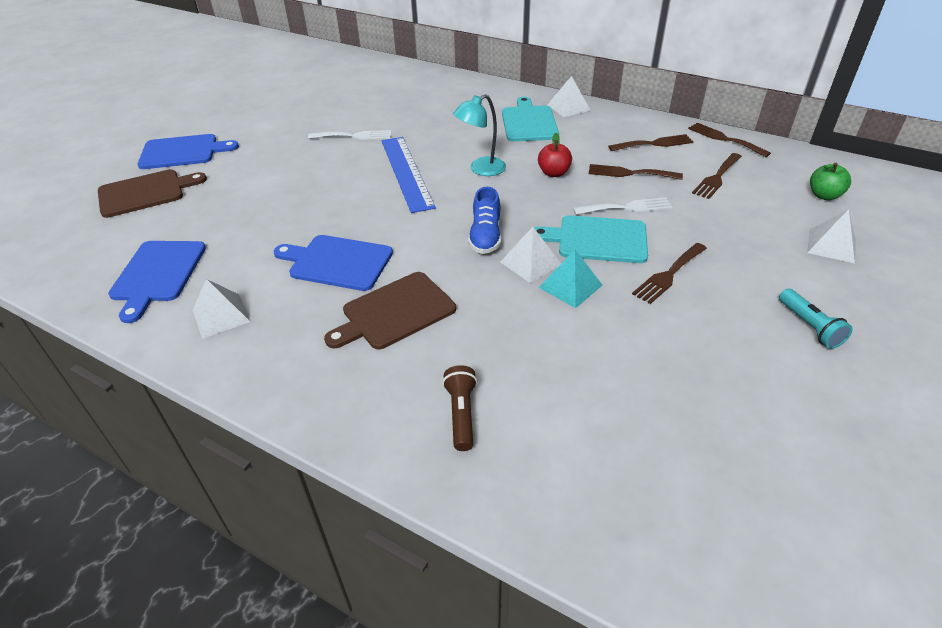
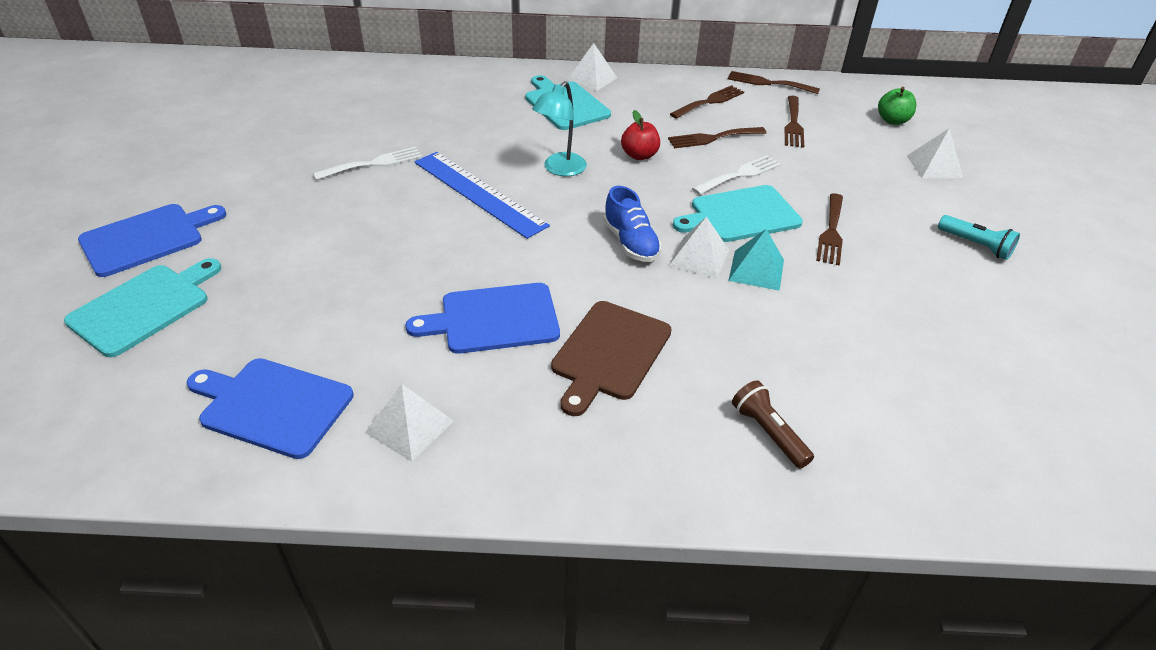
camera: 30 degrees left, 0 degrees up
(145, 193) = (144, 307): brown cutting board -> turquoise cutting board
(157, 274) = (272, 405): blue cutting board -> blue cutting board turned 135 degrees clockwise

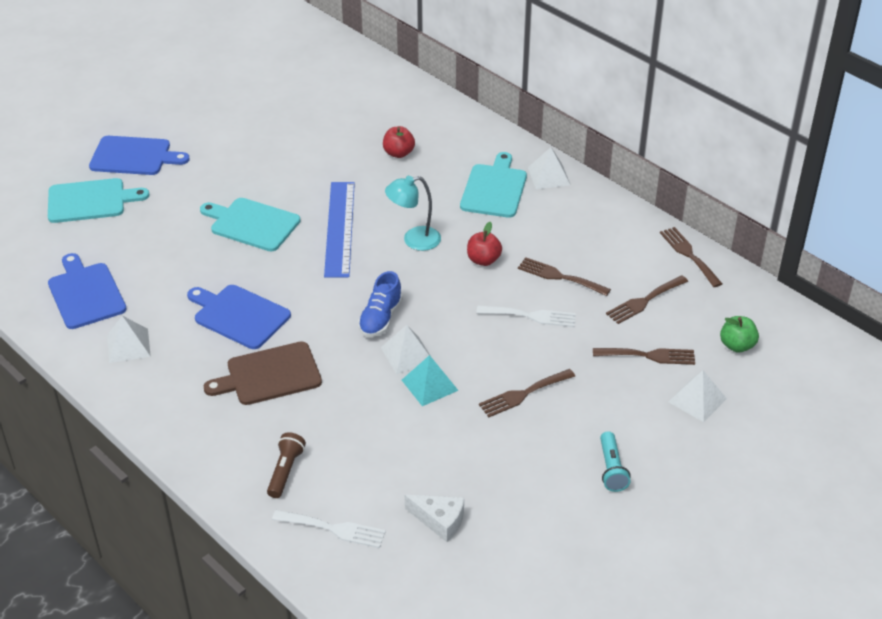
camera: 45 degrees right, 0 degrees up
(374, 163) = (307, 170): white fork -> white fork (334, 529)
(443, 115) = (398, 153): none -> red apple
(710, 101) = (609, 245): brown fork -> brown fork (649, 356)
(741, 215) = (481, 344): turquoise cutting board -> turquoise cutting board (252, 224)
(952, 374) = (440, 521): none -> white cheese

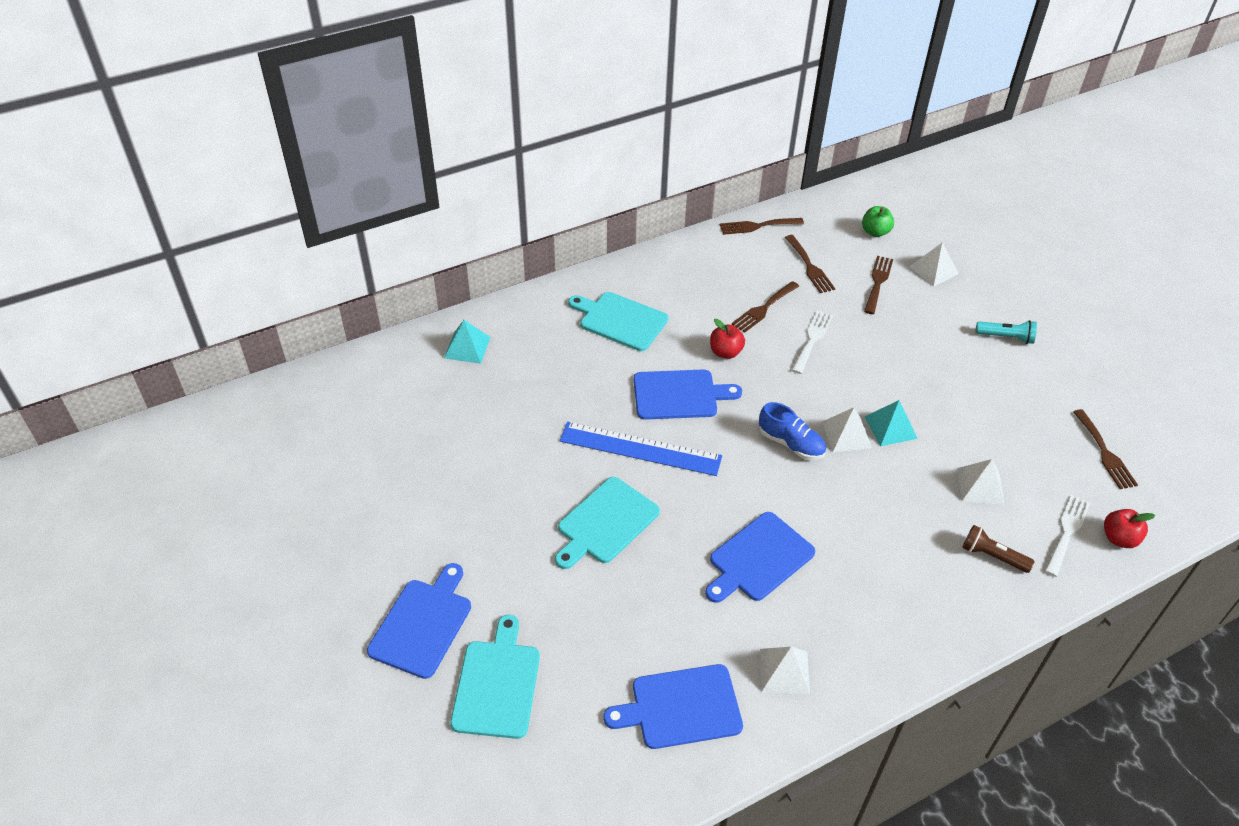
camera: 75 degrees left, 5 degrees up
(269, 375) = (856, 547): brown cutting board -> none
(398, 153) = (531, 377): red apple -> red apple (1119, 538)
(414, 240) = (679, 395): turquoise lamp -> blue cutting board
(418, 113) = (467, 347): none -> turquoise pyramid
(440, 521) = (1059, 456): white cheese -> none
(523, 394) = (912, 368): brown fork -> brown fork (1105, 453)
(549, 176) = (615, 280): white pyramid -> white pyramid (980, 486)

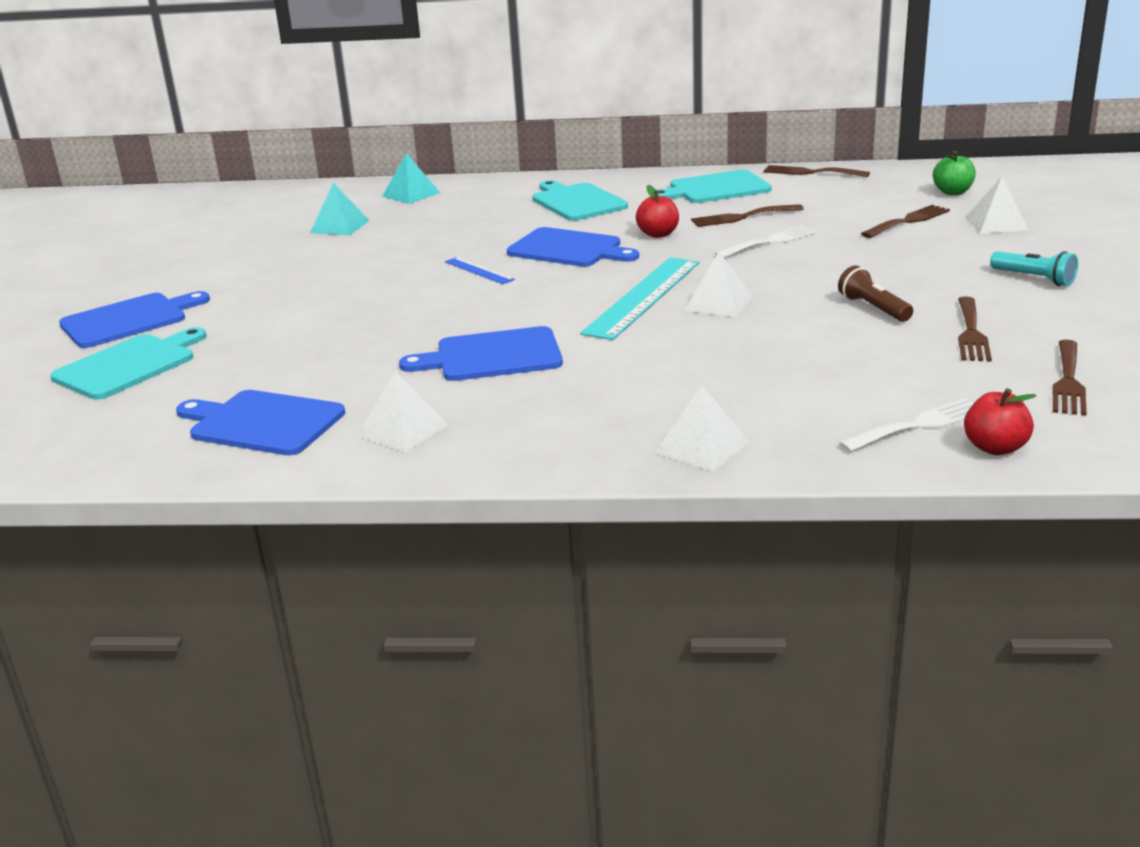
camera: 35 degrees right, 20 degrees down
(605, 523) = (375, 303): turquoise cutting board -> turquoise cutting board (715, 189)
(640, 448) = (479, 270): blue ruler -> blue ruler, size x0.48
(791, 444) = (643, 297): blue shoe -> turquoise ruler
(810, 267) = (836, 201): brown fork -> brown fork (971, 333)
(890, 427) = (781, 308): turquoise pyramid -> turquoise pyramid (340, 226)
(980, 486) = (841, 368): white pyramid -> white pyramid (702, 447)
(992, 556) = (782, 418): brown flashlight -> brown flashlight (873, 308)

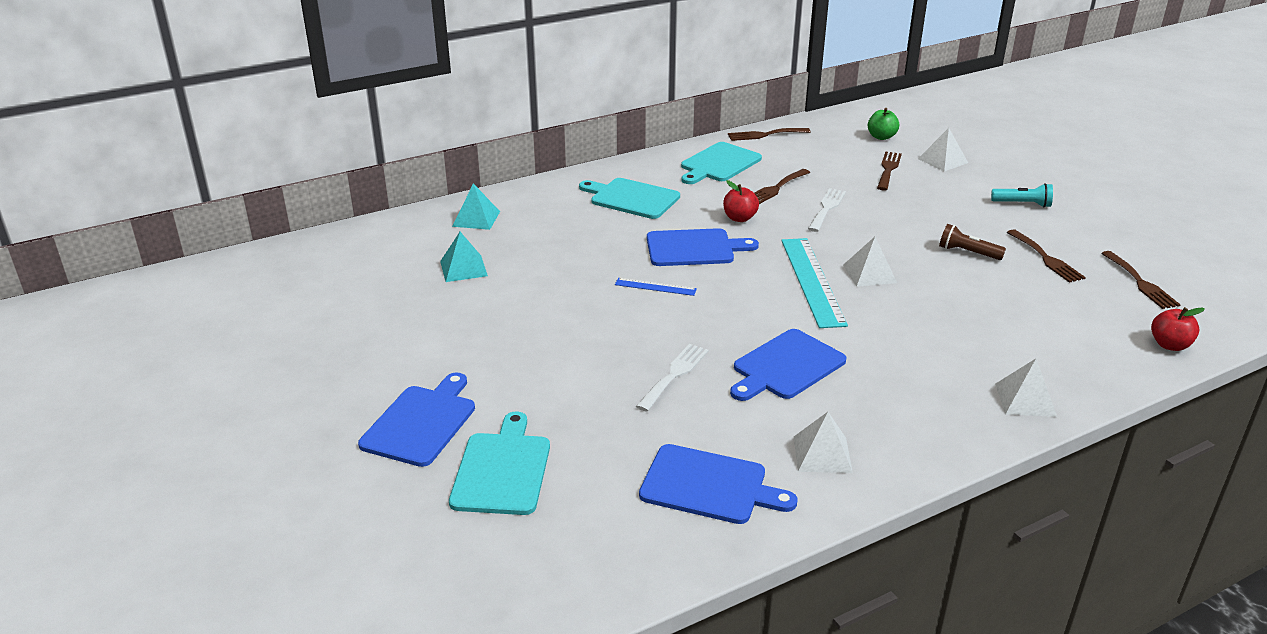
camera: 35 degrees left, 5 degrees up
(262, 423) = (709, 486): blue cutting board -> blue cutting board turned 150 degrees counterclockwise
(919, 425) = (1113, 341): white fork -> white fork (674, 374)

